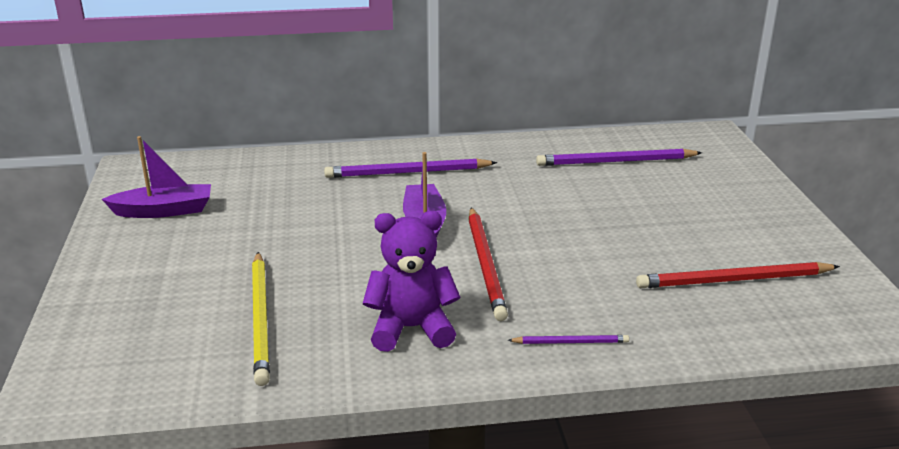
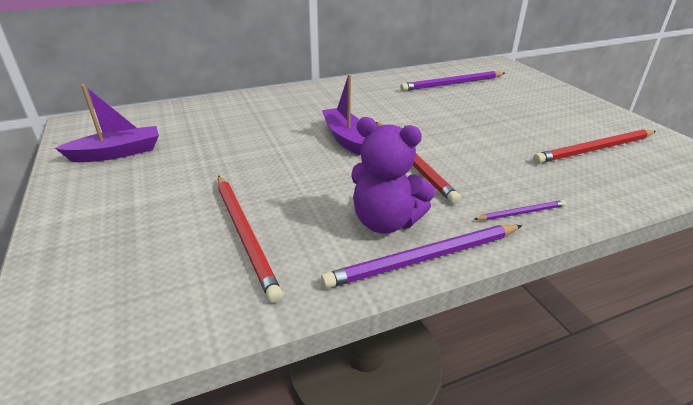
camera: 15 degrees left, 5 degrees up
(261, 319) = (245, 234): yellow pencil -> red pencil
(407, 172) = (310, 104): purple pencil -> purple pencil (424, 258)
(411, 329) = (385, 222): purple teddy bear -> purple teddy bear turned 135 degrees counterclockwise

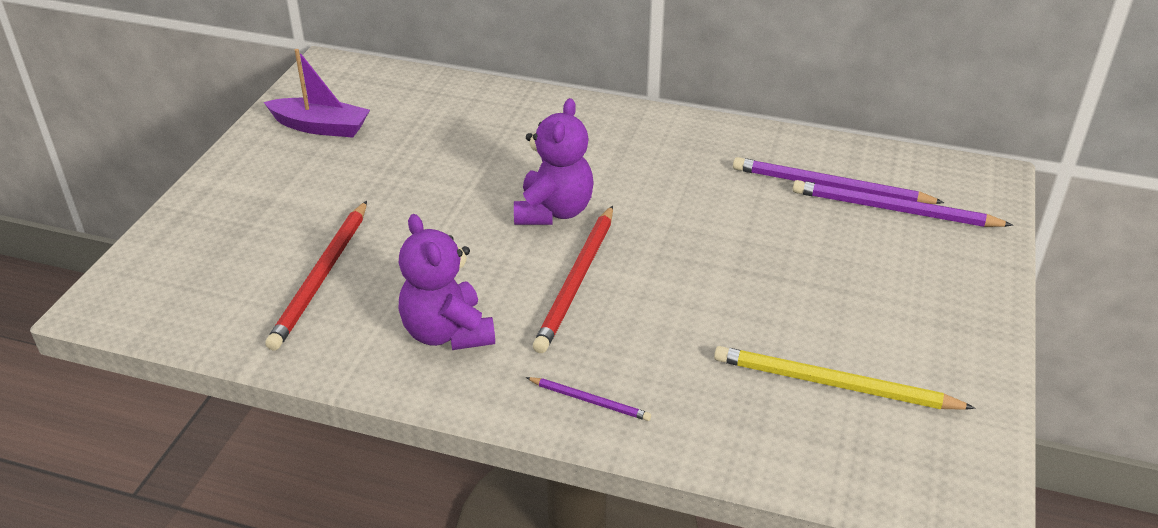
camera: 40 degrees right, 5 degrees up
(345, 138) = (553, 211): purple boat -> purple teddy bear
(424, 258) = (427, 386): purple pencil -> purple pencil (893, 209)
(594, 149) = (833, 384): red pencil -> yellow pencil

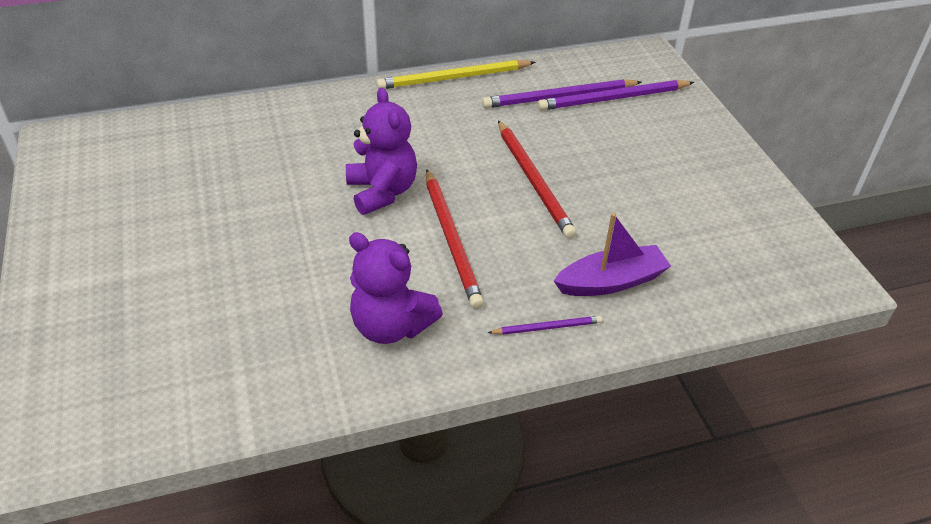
camera: 35 degrees left, 5 degrees up
(321, 127) = (105, 196): purple boat -> purple boat (611, 282)
(321, 277) = (237, 329): red pencil -> red pencil (533, 181)
(833, 384) = (688, 237): yellow pencil -> yellow pencil (453, 78)

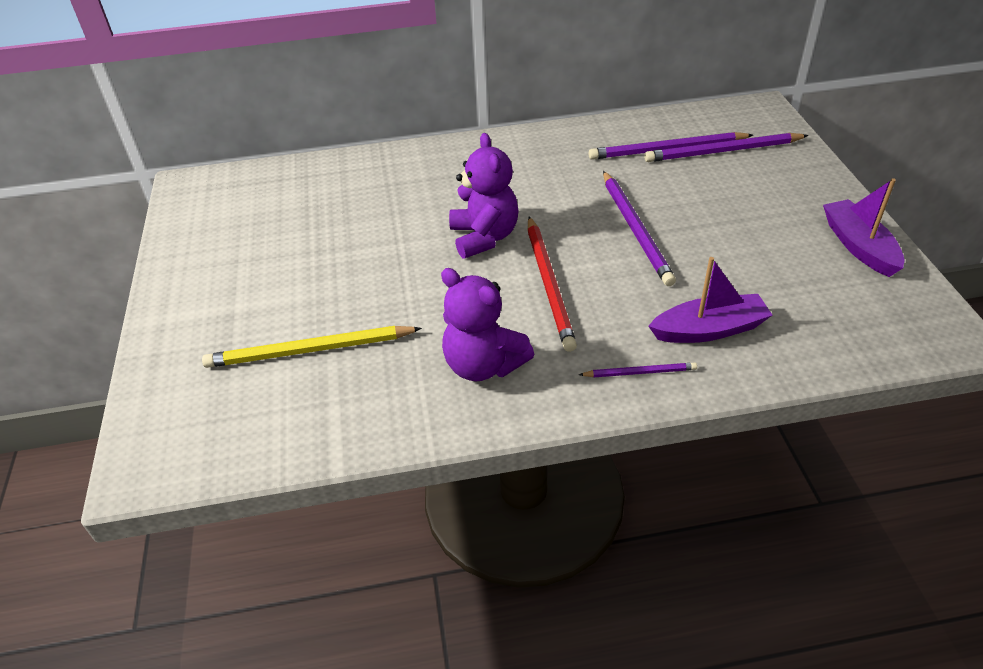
camera: 10 degrees right, 0 degrees up
(453, 78) = (562, 131): yellow pencil -> yellow pencil (309, 350)
(533, 181) = (635, 230): red pencil -> purple pencil
(746, 193) = (858, 246): none -> purple boat

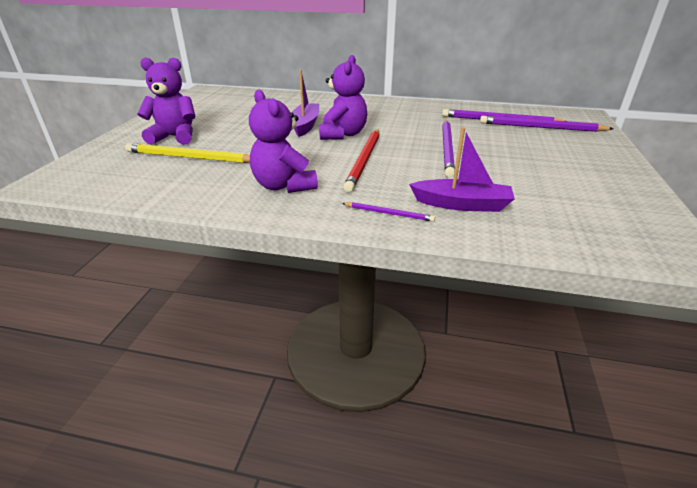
camera: 20 degrees right, 10 degrees down
(246, 313) = (175, 137): none -> purple teddy bear
(858, 246) = (623, 188): purple boat -> purple boat (305, 125)

